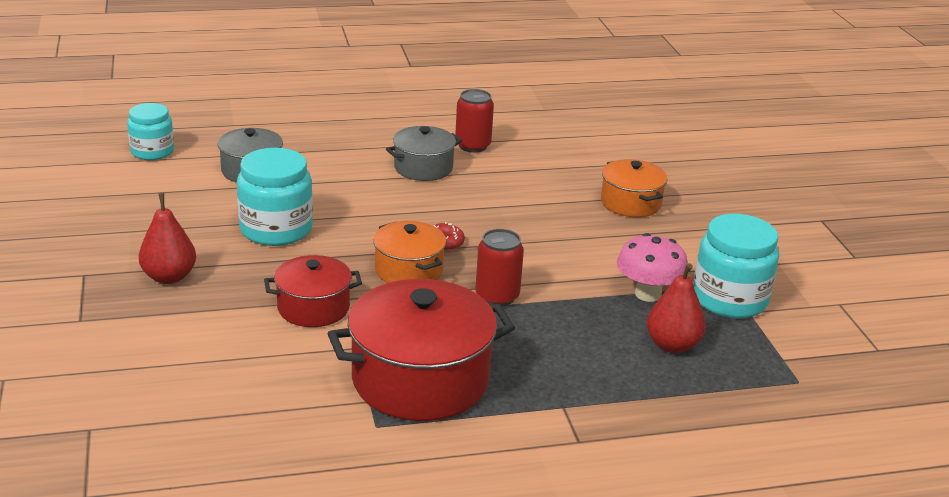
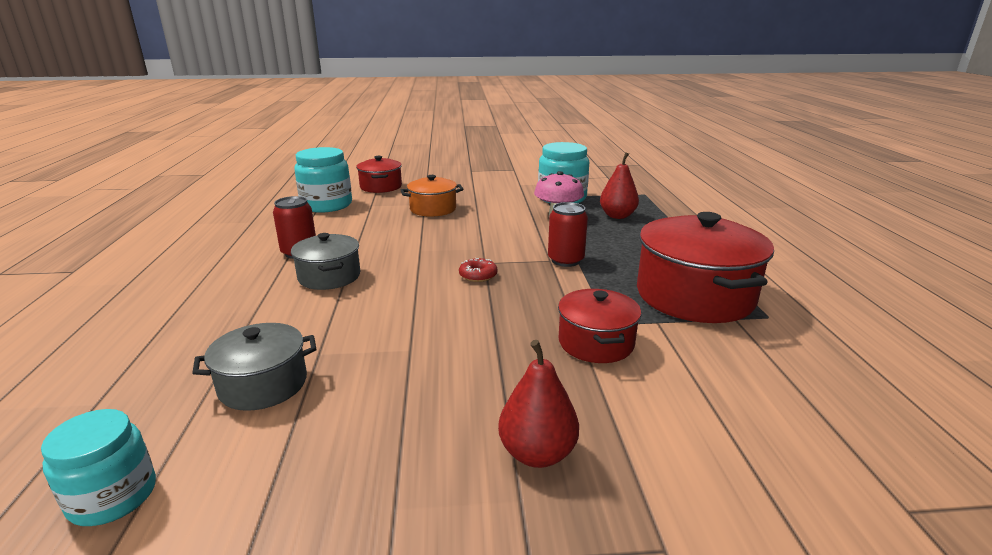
camera: 80 degrees left, 5 degrees down
(276, 229) = (429, 365): turquoise jar -> turquoise jar (326, 205)
(409, 270) = (524, 292): orange pot -> none
(698, 161) = (381, 187): none -> red pot

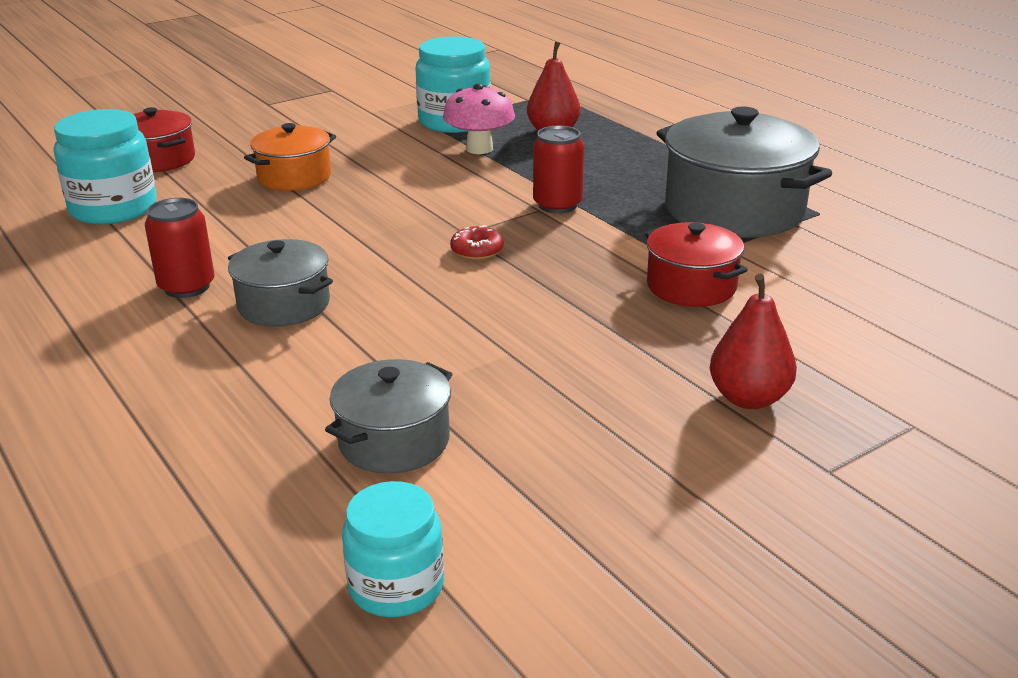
camera: 30 degrees left, 5 degrees up
(694, 296) = (734, 210): red pot -> grey pot

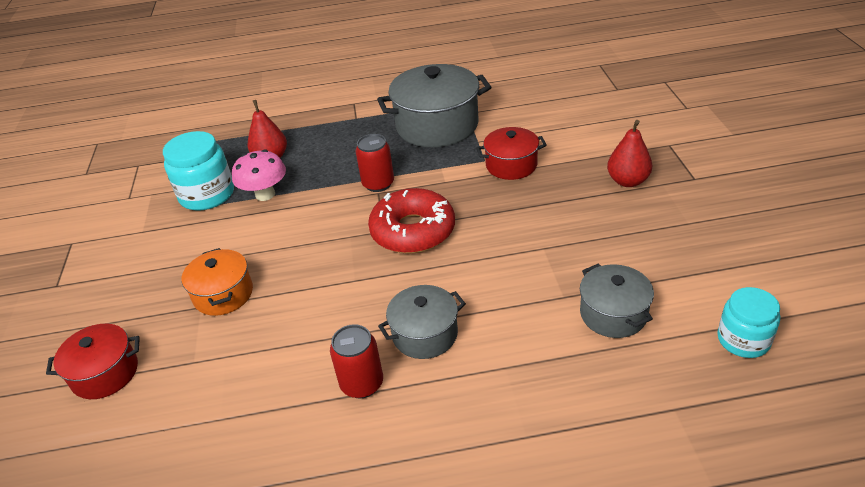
camera: 60 degrees left, 10 degrees up
(113, 208) = (180, 416): turquoise jar -> none
(477, 250) = (413, 231): red donut -> red donut, size x2.40

